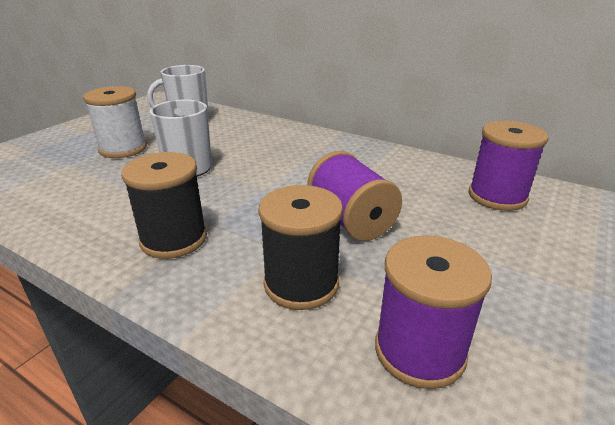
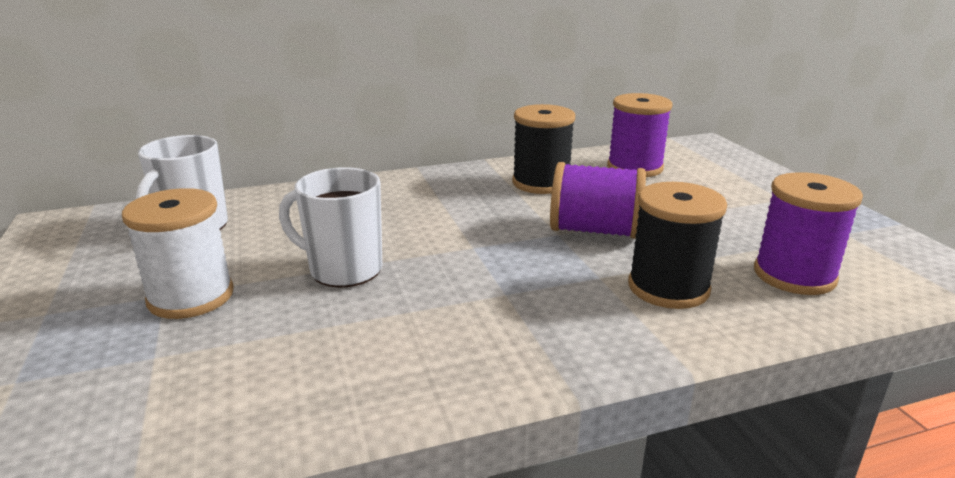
camera: 50 degrees left, 5 degrees down
(174, 239) = (508, 327): black spool -> black spool (541, 183)

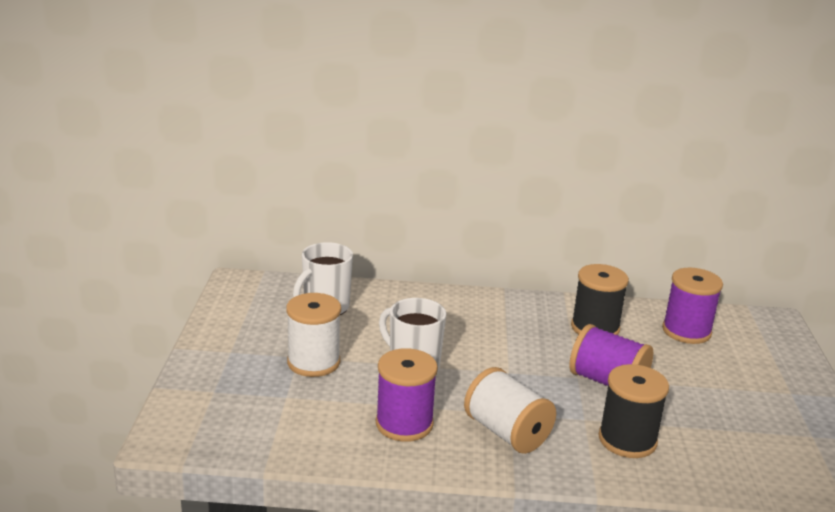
camera: 20 degrees right, 0 degrees up
(516, 319) = (507, 433): none -> white spool
(794, 275) = (731, 457): purple spool -> purple spool (404, 424)

